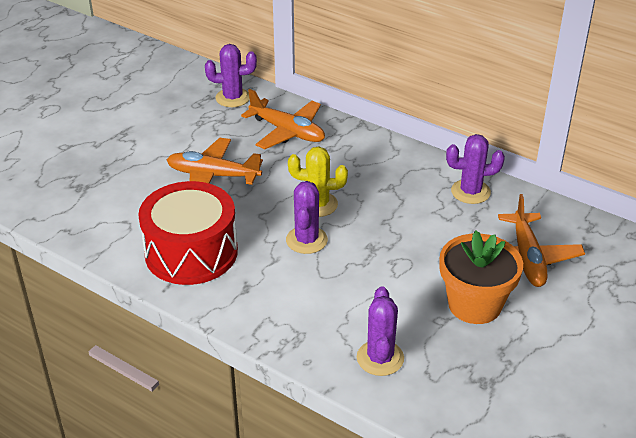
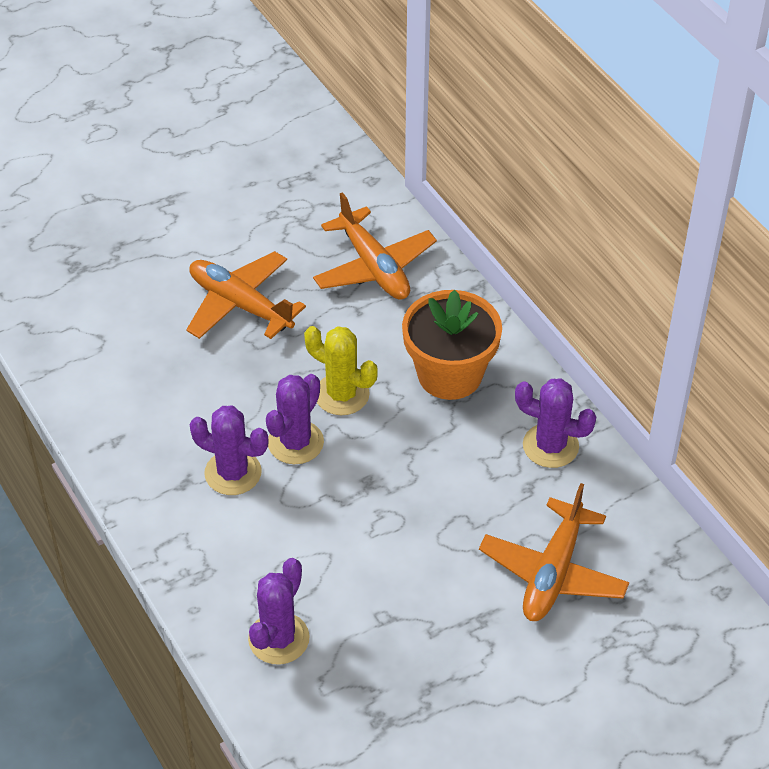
camera: 25 degrees right, 10 degrees up
(191, 252) = (150, 409): red drum -> none
(233, 98) = (337, 187): purple cactus -> purple cactus (233, 473)
(474, 304) = (440, 612): orange flower pot -> orange flower pot (450, 374)

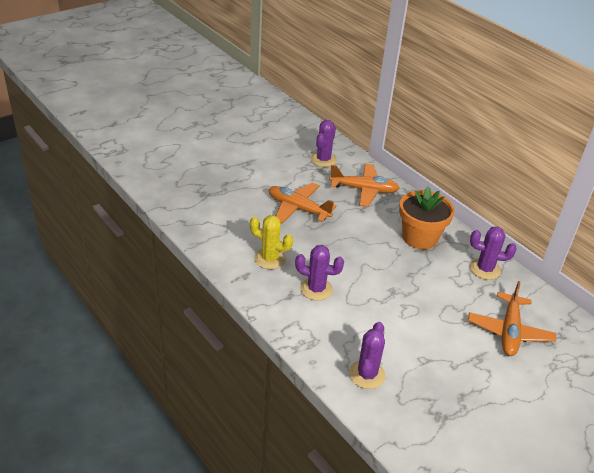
camera: 10 degrees left, 10 degrees down
(295, 442) = (347, 273): purple cactus -> purple cactus (323, 160)
(342, 394) = (365, 249): yellow cactus -> yellow cactus (269, 259)
(374, 267) = (364, 190): orange plane -> orange plane turned 45 degrees counterclockwise

